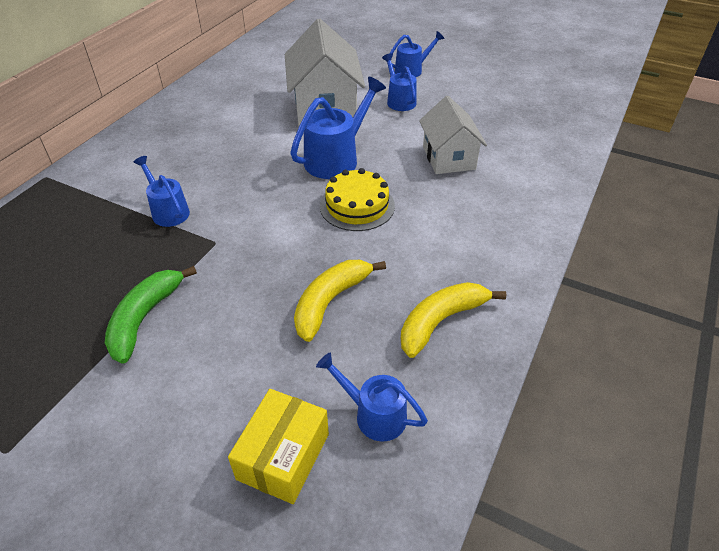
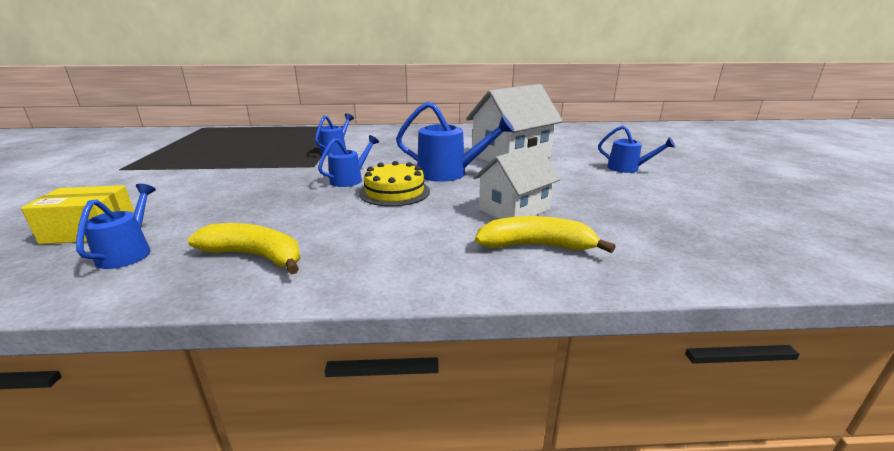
camera: 60 degrees right, 20 degrees down
(144, 318) = (229, 168): green banana -> none
(330, 302) = (265, 209): yellow banana -> yellow banana (536, 246)
(399, 100) = (569, 174): blue watering can -> blue watering can (350, 179)

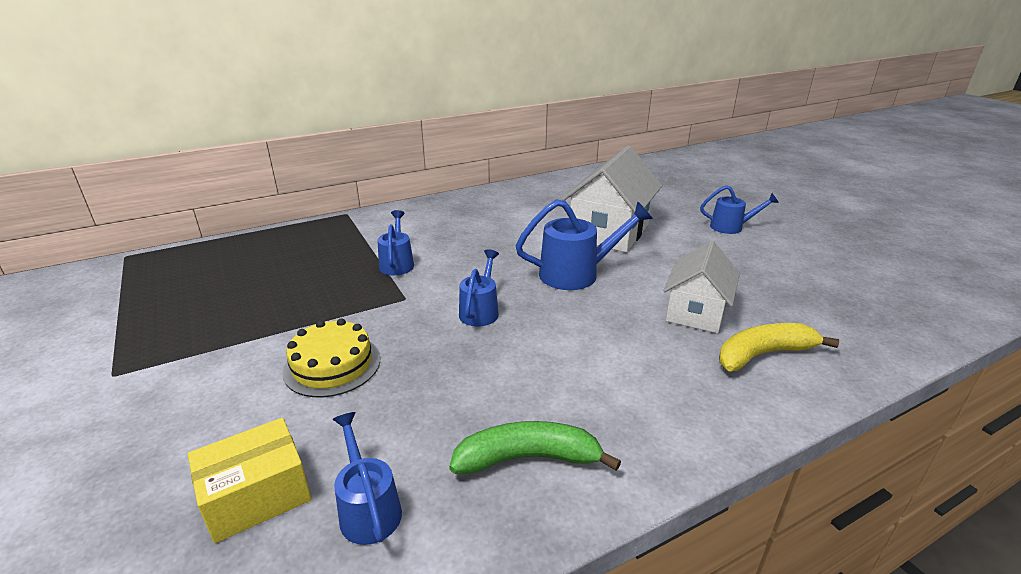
camera: 25 degrees left, 5 degrees up
(255, 256) = (528, 458): yellow banana -> green banana
(394, 192) = (554, 318): yellow cake -> yellow cake (332, 365)

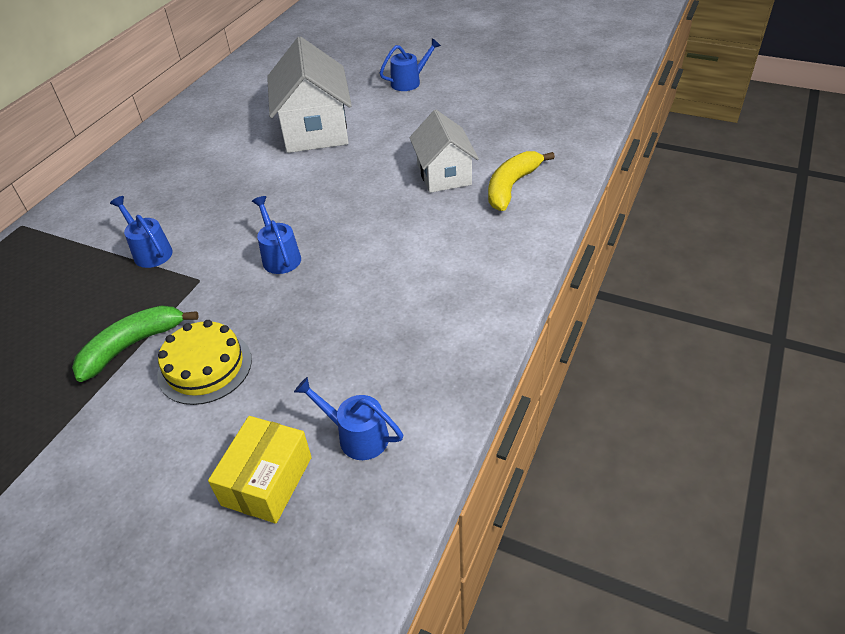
camera: 35 degrees left, 15 degrees up
(528, 458) = (427, 342): green banana -> green banana (132, 345)
(577, 273) = (326, 183): blue watering can -> none

